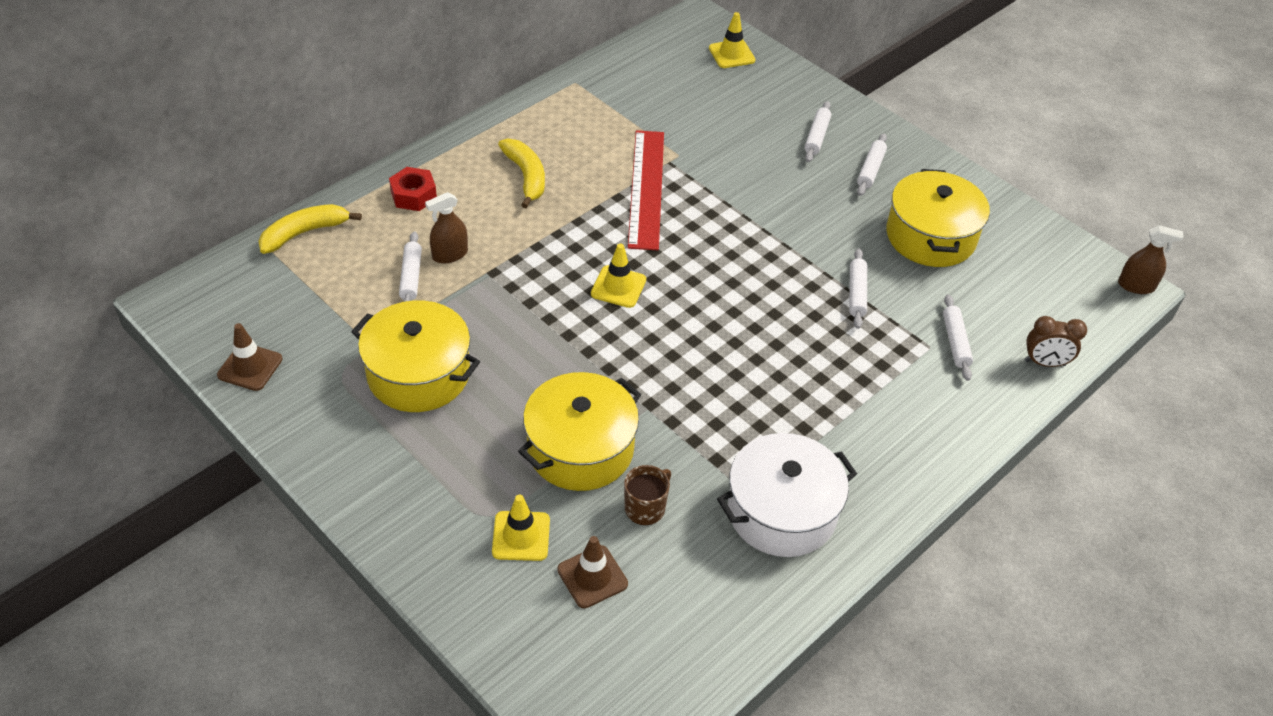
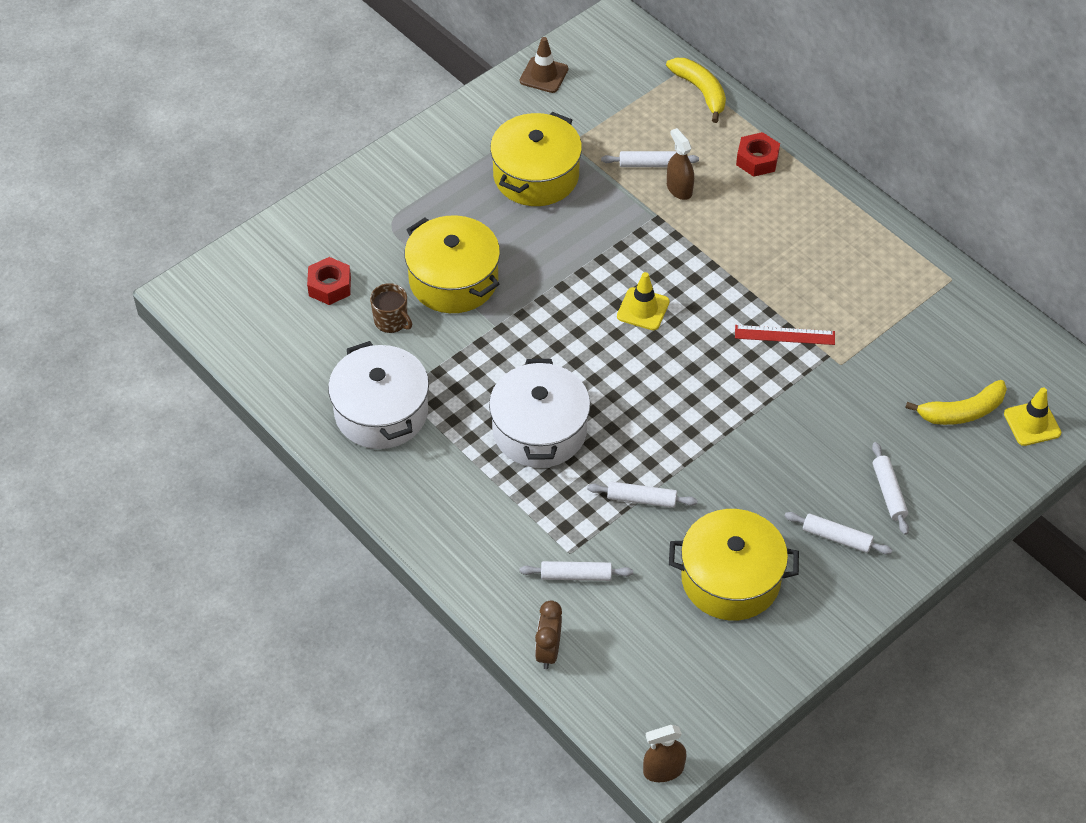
camera: 95 degrees right, 5 degrees up
(521, 536) = (370, 243): yellow traffic cone -> none
(526, 177) = (792, 240): yellow banana -> yellow banana (962, 412)
(592, 577) = (330, 286): brown traffic cone -> red nut
(646, 188) = (784, 335): red ruler -> red ruler, size x0.55
(786, 370) = (539, 430): none -> white pot
(817, 137) = (888, 492): white rolling pin -> white rolling pin turned 60 degrees clockwise
(1136, 286) = (663, 770): brown spray bottle -> brown spray bottle turned 60 degrees clockwise

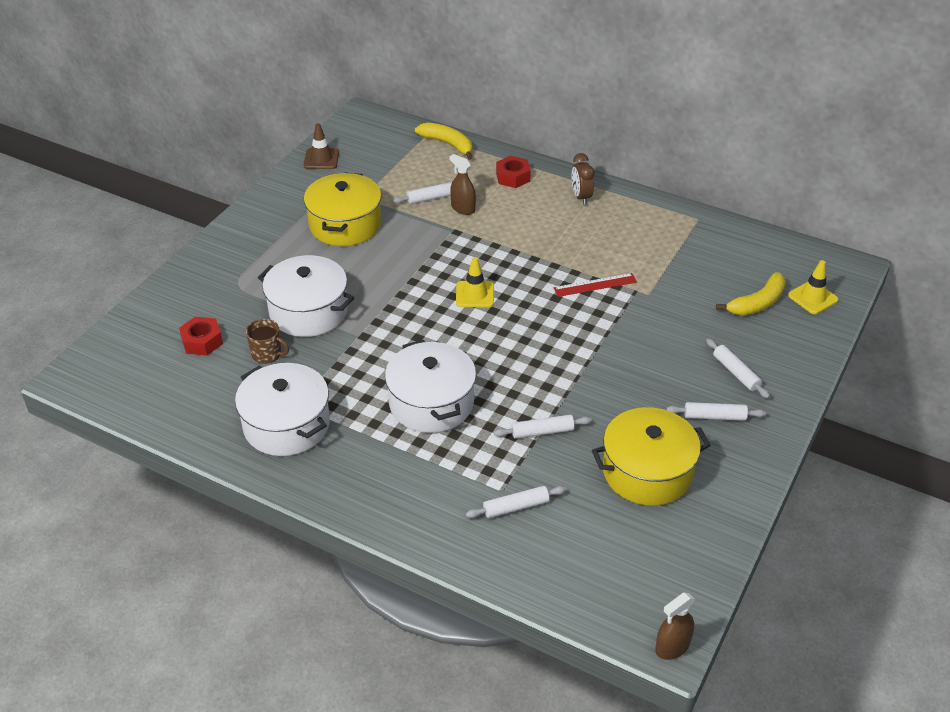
camera: 20 degrees left, 10 degrees down
(453, 280) = (308, 311): yellow pot -> white pot
(548, 651) = (521, 576): brown clock -> brown clock (581, 197)

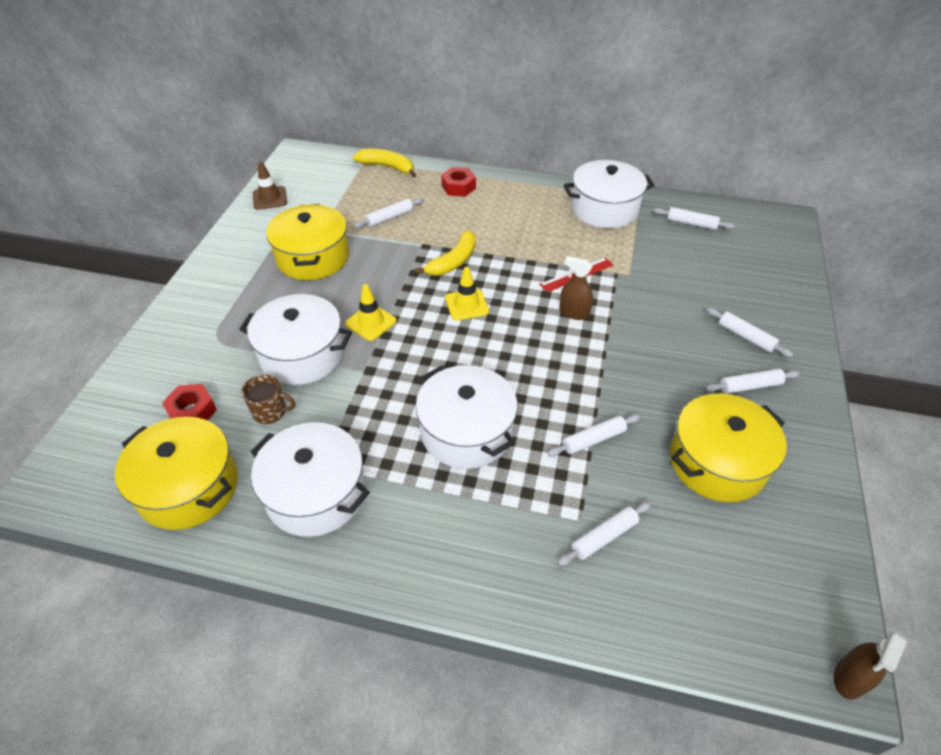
camera: 15 degrees left, 5 degrees up
(185, 399) = (188, 487): none -> yellow pot
(463, 208) = (423, 223): brown spray bottle -> brown spray bottle (574, 312)
(581, 197) = (528, 195): brown clock -> none
(655, 224) = (604, 209): none -> white pot
(741, 254) = (691, 223): none -> white rolling pin
(757, 303) = (729, 265): yellow banana -> yellow banana (453, 261)
(813, 297) = (772, 252): yellow traffic cone -> yellow traffic cone (371, 322)

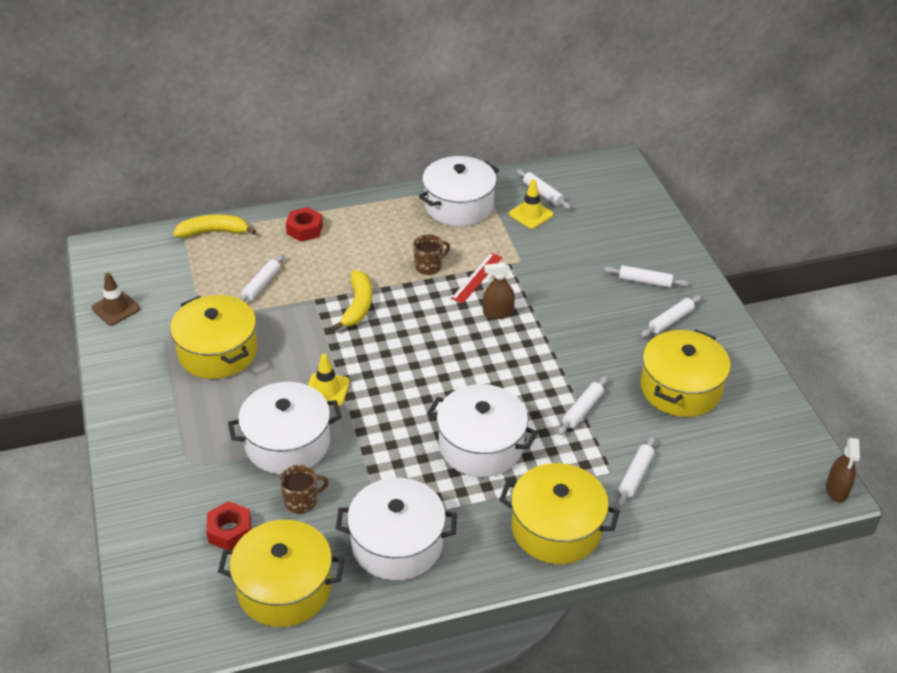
camera: 30 degrees left, 5 degrees down
(466, 305) = (401, 341): yellow traffic cone -> yellow traffic cone (531, 214)
(478, 555) = (556, 528): none -> yellow pot
(540, 250) = (429, 266): none -> brown mug
(691, 223) = (543, 193): white rolling pin -> white rolling pin turned 60 degrees clockwise

